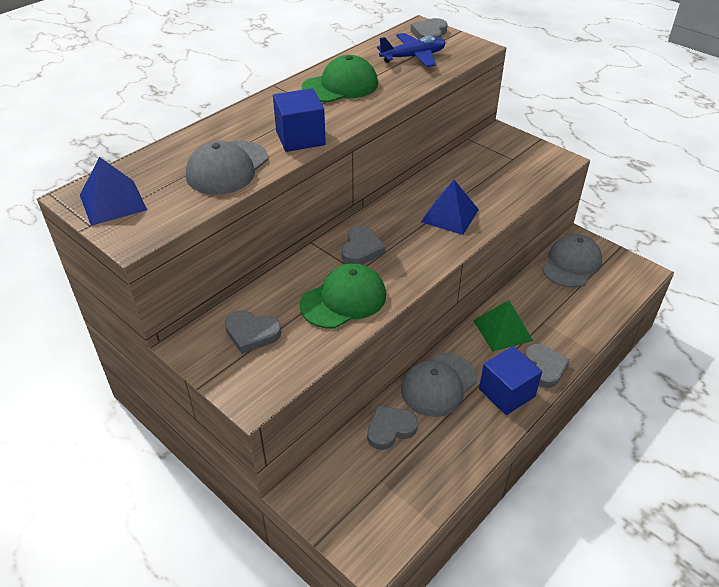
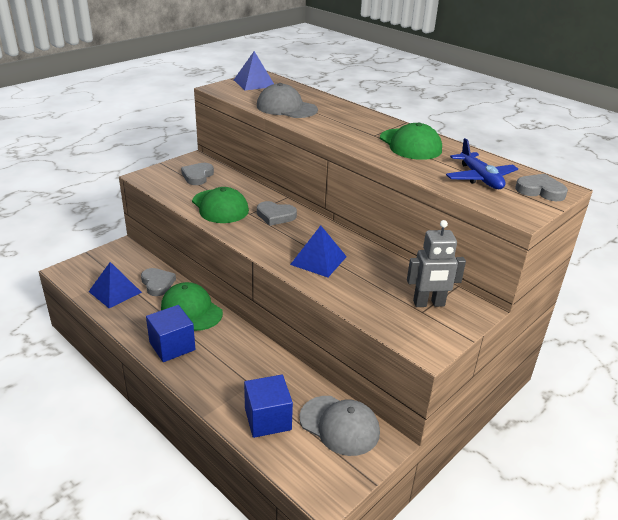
camera: 90 degrees right, 10 degrees down
(300, 138) = (324, 128): blue cube -> blue cube (268, 419)
(415, 475) = (115, 291): none -> blue pyramid
(438, 384) = (191, 310): grey cap -> green cap
(500, 155) = (429, 304): none -> grey robot
(502, 330) = (245, 354): green pyramid -> none
(545, 367) = (193, 375): grey heart -> none

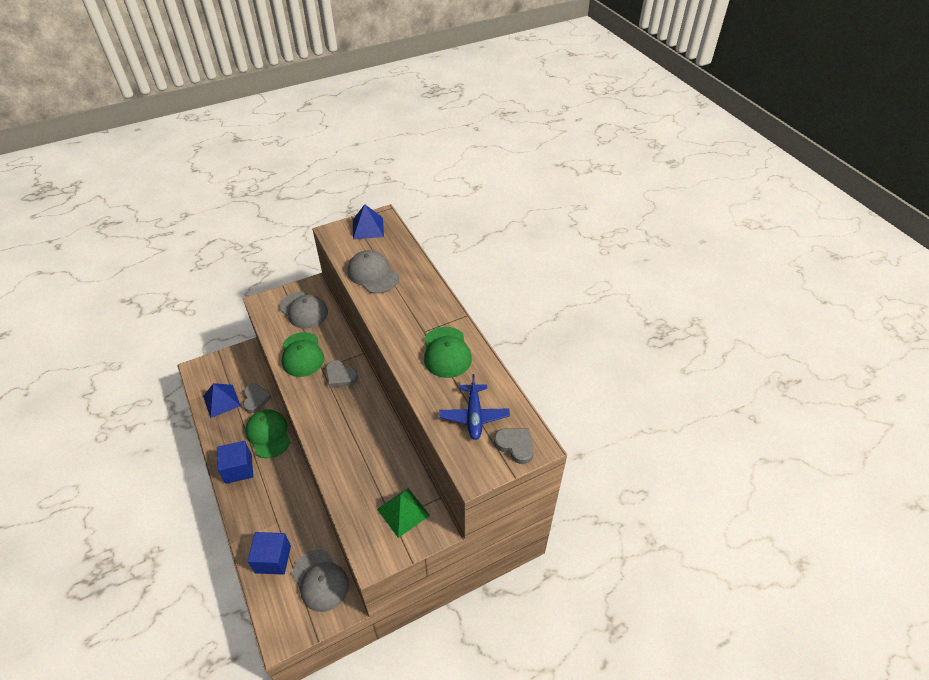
camera: 20 degrees right, 15 degrees up
(197, 176) = (303, 310): grey heart -> grey cap
(318, 260) = (345, 439): blue pyramid -> none
(429, 304) = (403, 512): grey robot -> green pyramid

